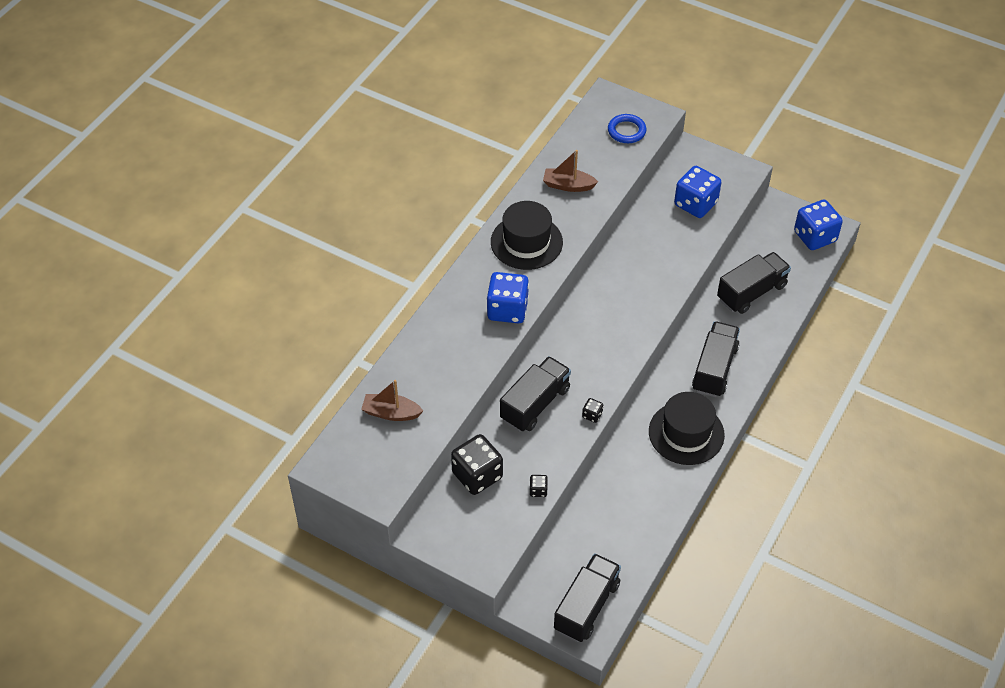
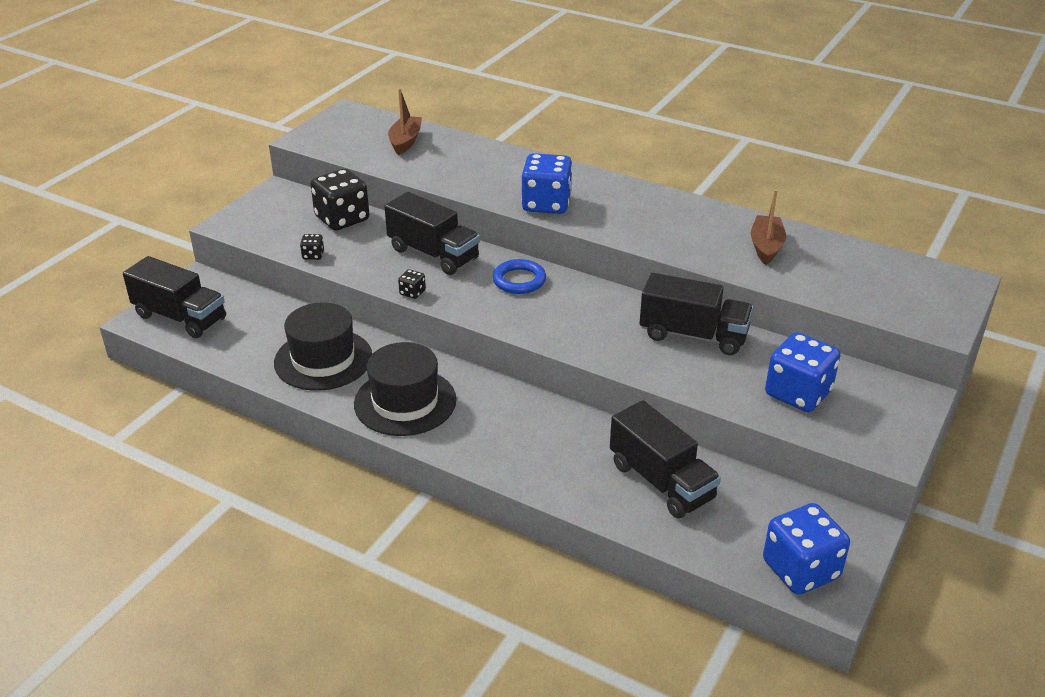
camera: 90 degrees right, 15 degrees down
(526, 242) = (657, 216): black hat -> black hat (323, 359)
(626, 131) = (894, 296): blue ring -> blue ring (519, 280)
(714, 369) = (512, 434): black truck -> black truck (693, 335)

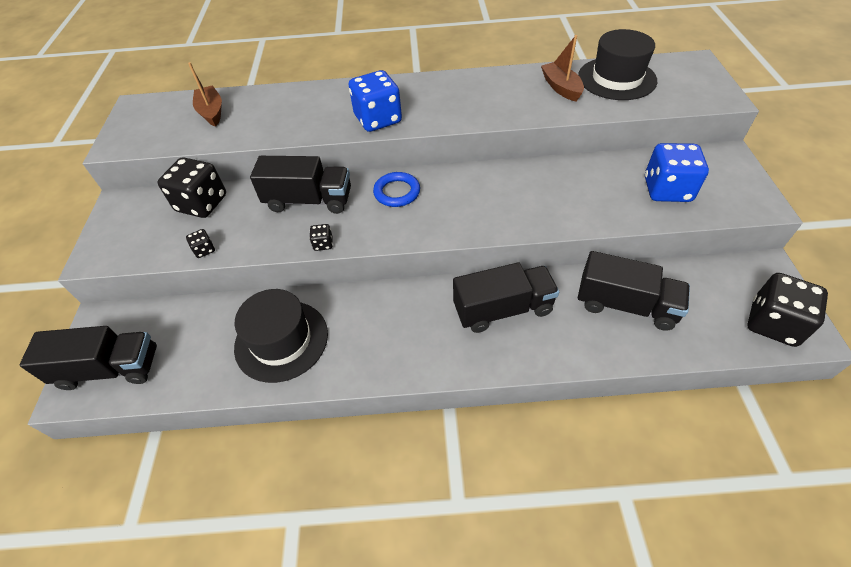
camera: 30 degrees left, 15 degrees up
(405, 402) = (384, 343): black hat -> black hat (616, 78)
(693, 335) = (559, 178): black truck -> black truck (503, 309)
(800, 569) = (773, 323): blue dice -> black dice

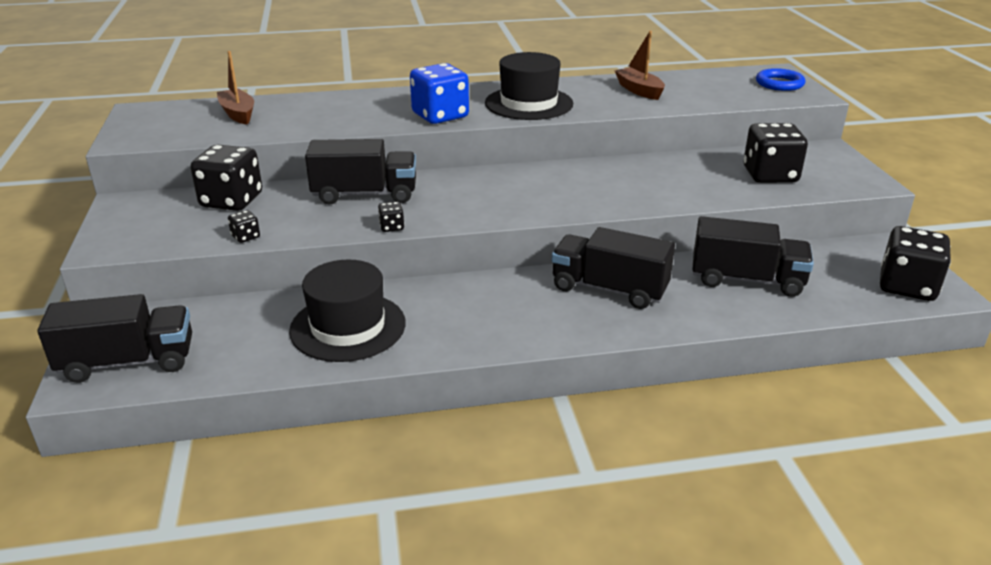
camera: 10 degrees left, 20 degrees down
(397, 192) = (469, 185): blue ring -> blue ring (779, 84)
(503, 309) = (609, 289): black truck -> black truck turned 135 degrees counterclockwise
(616, 78) = (697, 83): black hat -> black hat (529, 103)
(667, 190) = (770, 175): blue dice -> black dice

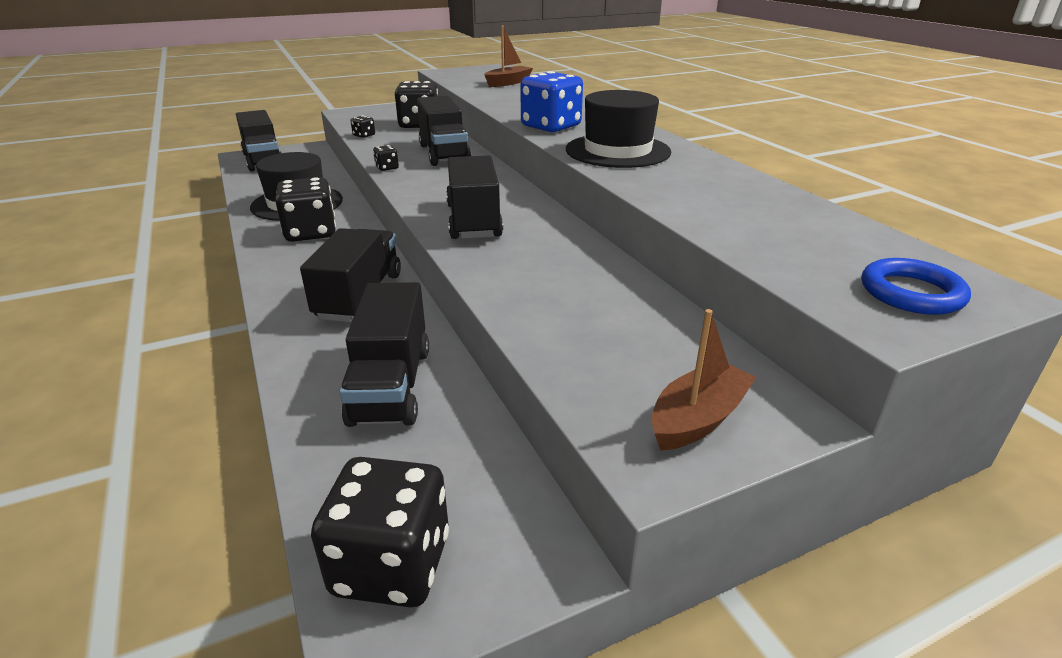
camera: 75 degrees right, 0 degrees up
(565, 196) = (473, 221): none -> black truck
(639, 90) = (727, 195): brown boat -> brown boat (697, 419)
(770, 175) = (614, 347): black dice -> black dice (311, 232)

